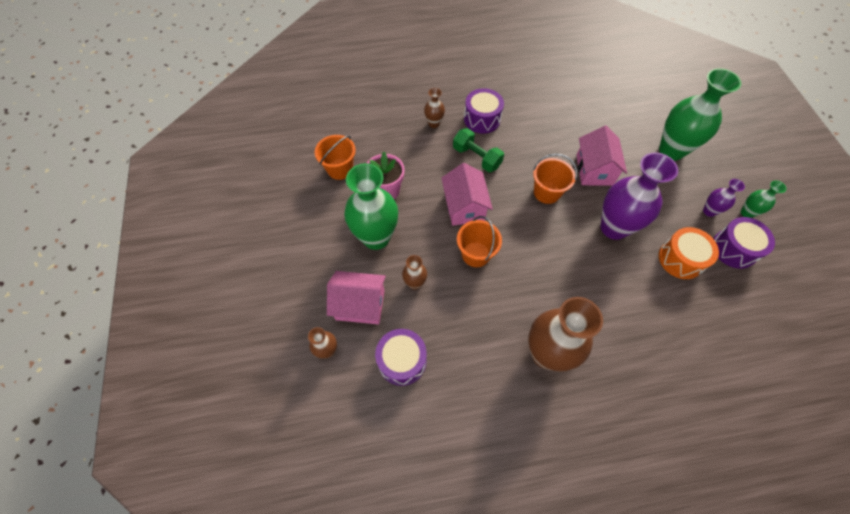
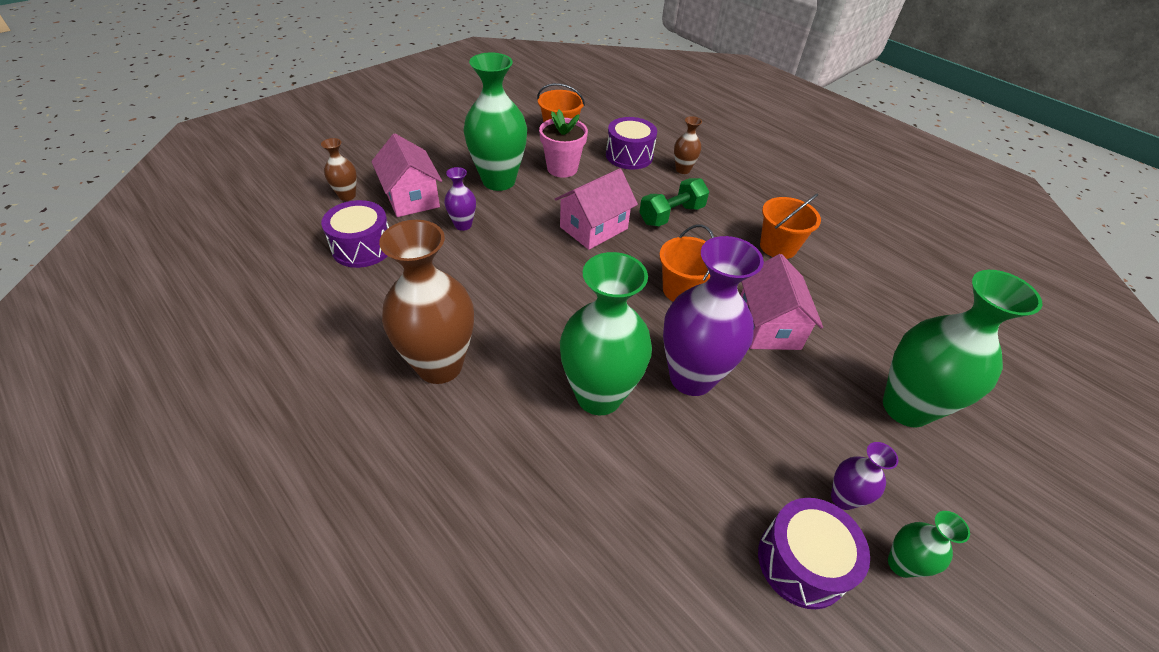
camera: 55 degrees right, 15 degrees down
(415, 283) = (463, 225): brown vase -> purple vase
(476, 157) = (671, 215): green dumbbell -> green dumbbell turned 45 degrees clockwise
(476, 254) = (536, 258): orange bucket -> orange bucket (778, 247)
(482, 119) = (731, 201): purple drum -> purple drum (629, 156)
(594, 170) = (768, 326): pink house -> pink house turned 60 degrees counterclockwise
(607, 279) = (599, 396): none -> green vase
(680, 259) = (710, 481): orange drum -> none

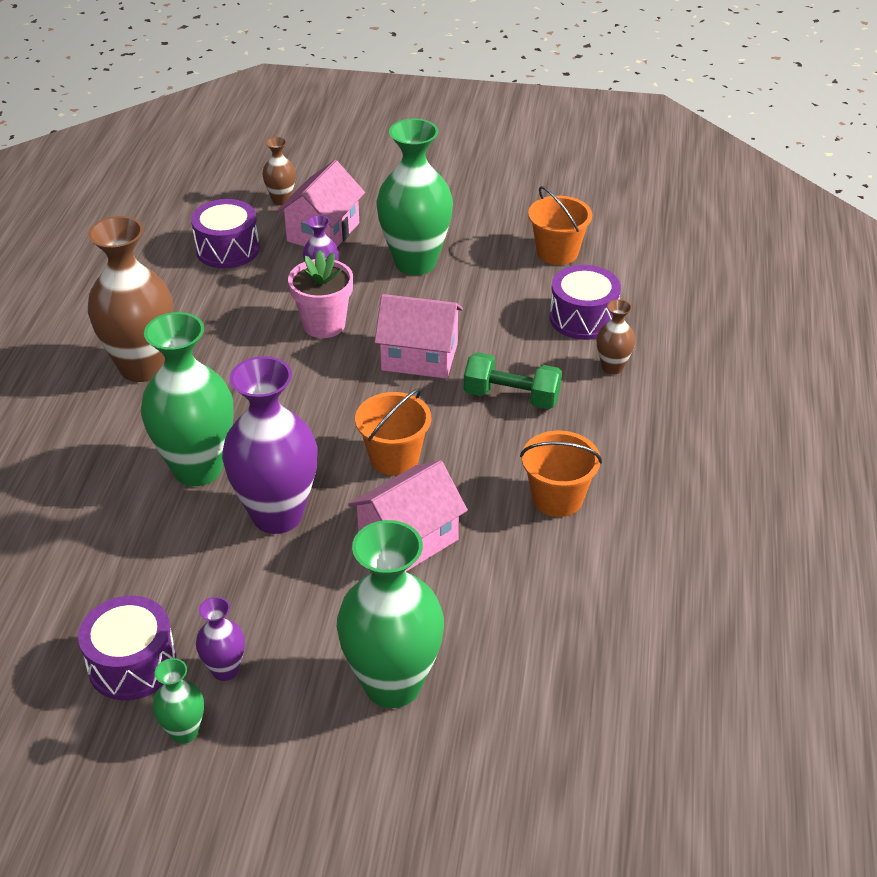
camera: 55 degrees right, 5 degrees down
(562, 168) = (492, 288): pink flower pot -> pink flower pot (324, 325)

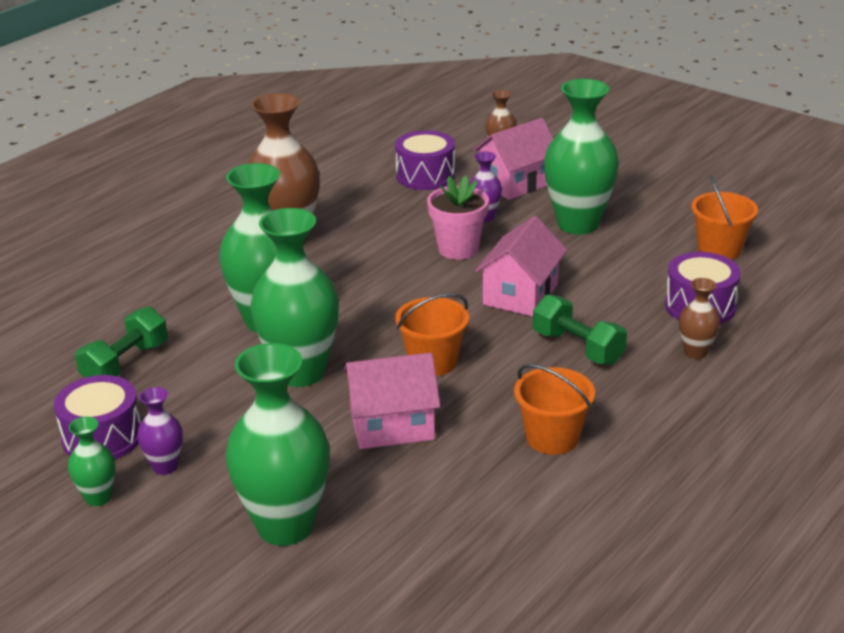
camera: 30 degrees right, 10 degrees down
(86, 571) = (125, 364): none -> green dumbbell
(277, 515) = (300, 372): purple vase -> green vase
(419, 357) = (520, 294): pink house -> pink house turned 75 degrees clockwise

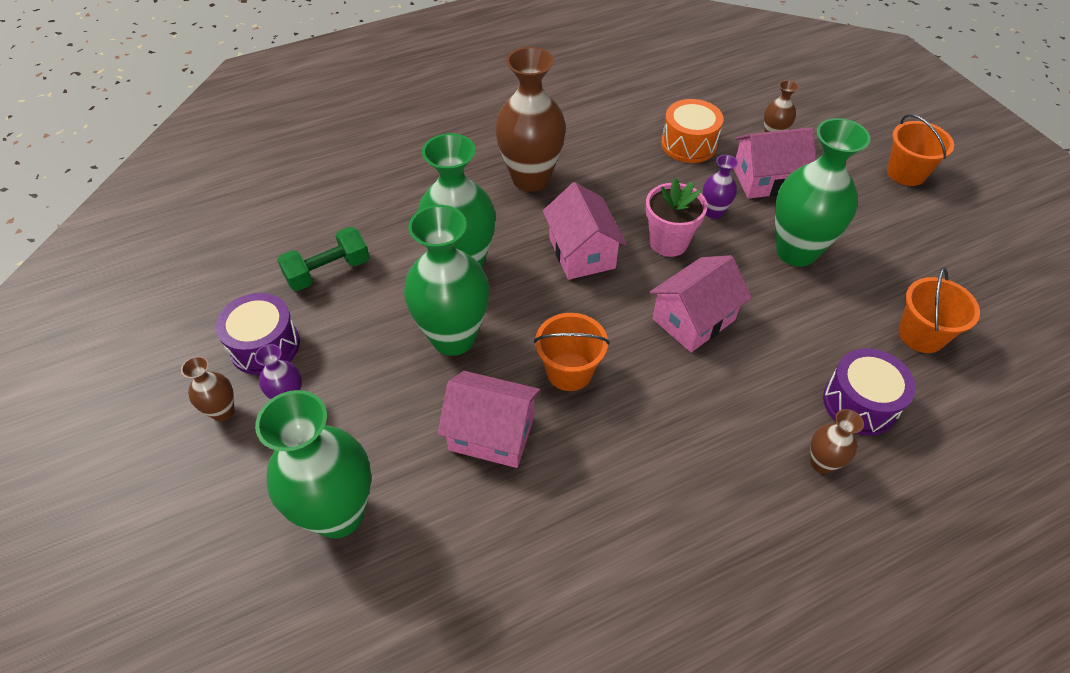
camera: 25 degrees right, 20 degrees up
(98, 498) = (223, 412): green vase -> brown vase
(381, 278) = (582, 253): none -> pink house
(425, 176) = (688, 144): purple drum -> orange drum
(552, 438) = (622, 514): orange bucket -> orange bucket (906, 173)
(578, 348) = (709, 409): green dumbbell -> none

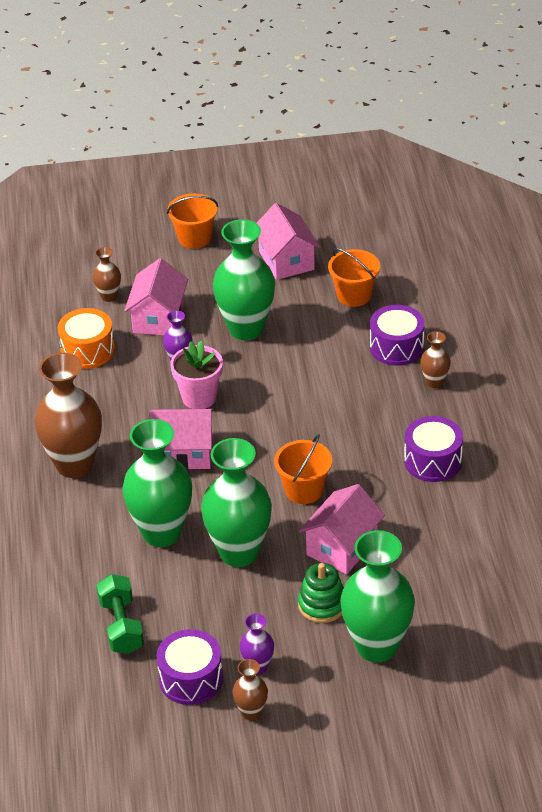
camera: 70 degrees left, 10 degrees down
(394, 437) = (322, 605): none -> green stacking toy
(676, 498) = (432, 461): none -> purple drum
(693, 319) = (286, 407): pink house -> pink house (286, 260)

